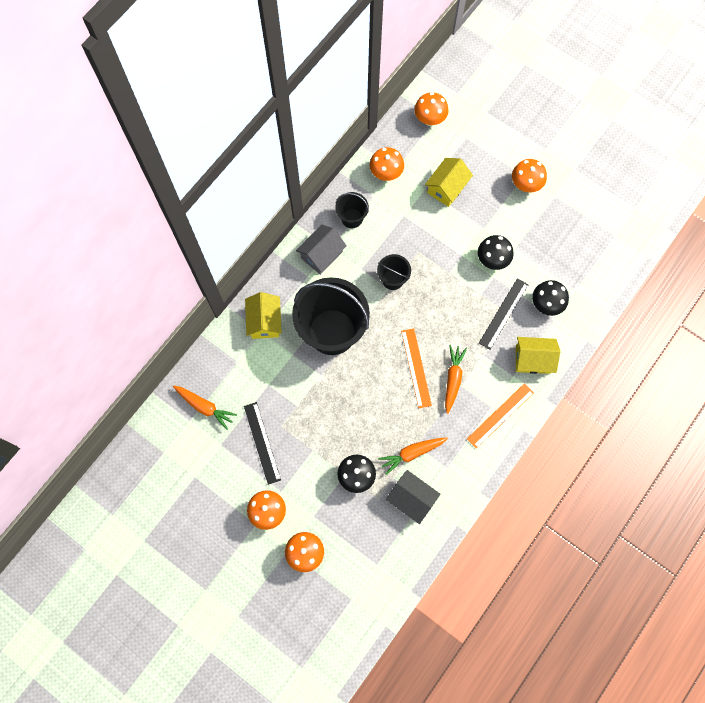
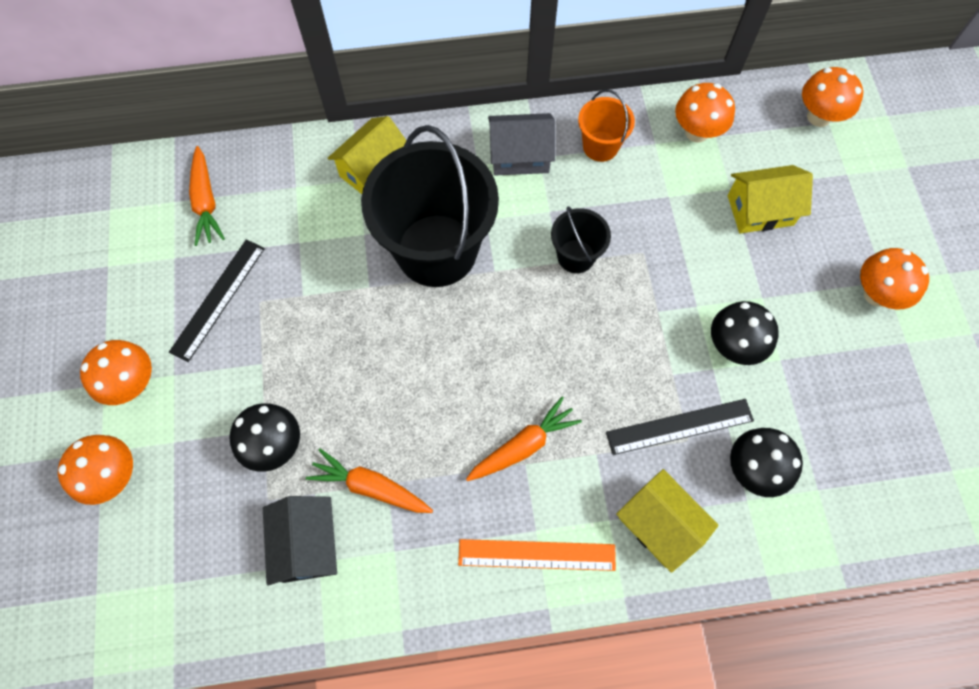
camera: 45 degrees right, 5 degrees down
(352, 218) = (600, 146): black bucket -> orange bucket
(416, 368) = (491, 386): orange ruler -> none

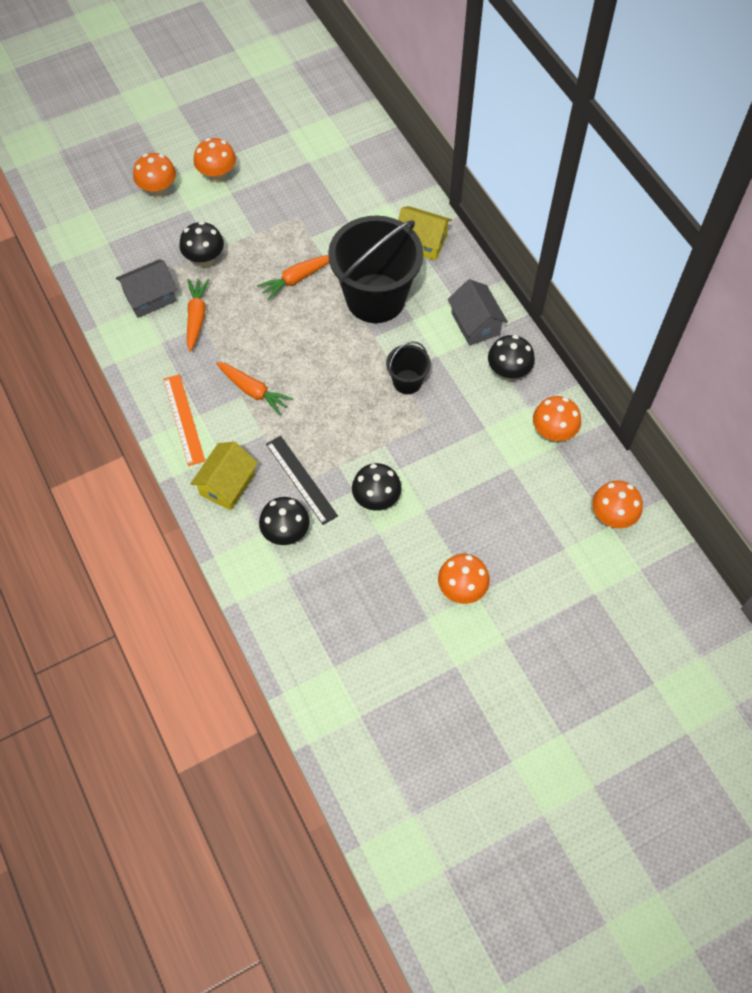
camera: 70 degrees right, 5 degrees down
(206, 202) = (355, 161): orange carrot -> orange carrot (297, 279)
(218, 299) = (290, 195): black ruler -> none
(307, 544) = (150, 297): black house -> grey house
(600, 146) = (508, 372): orange bucket -> black mushroom
(760, 210) = (501, 492): yellow house -> none

